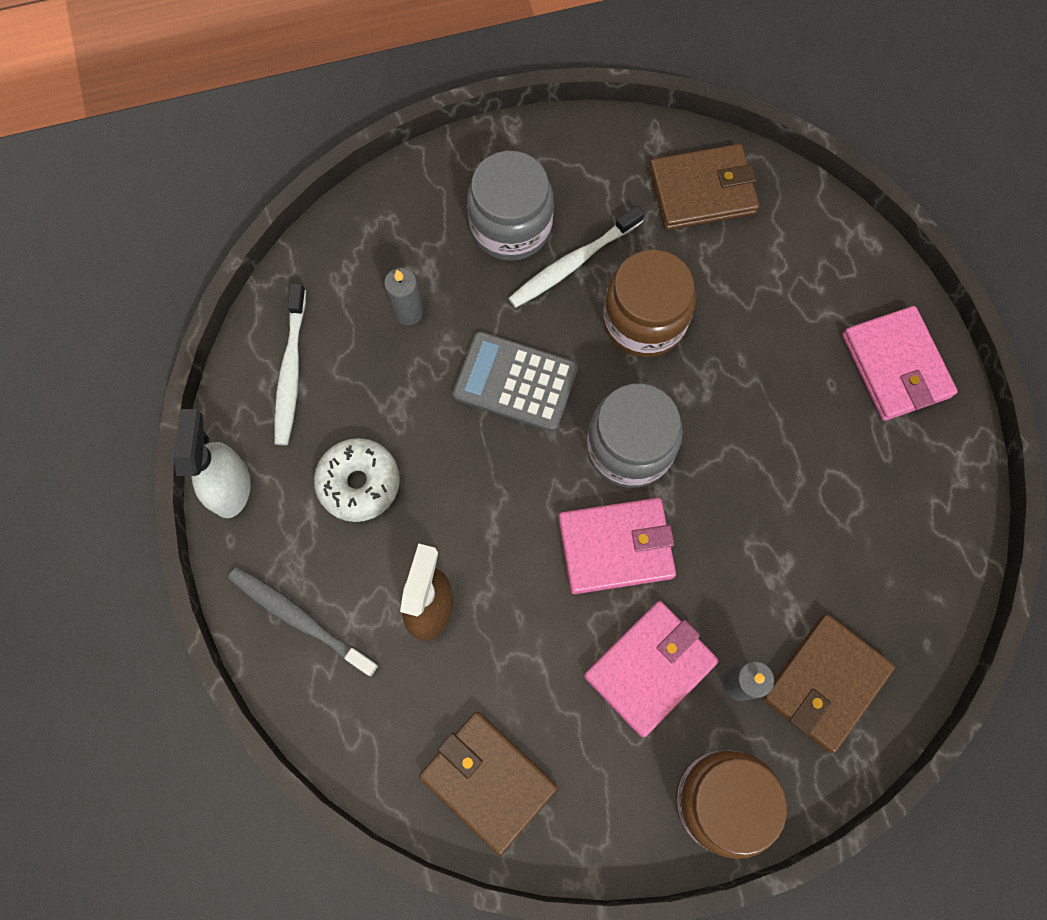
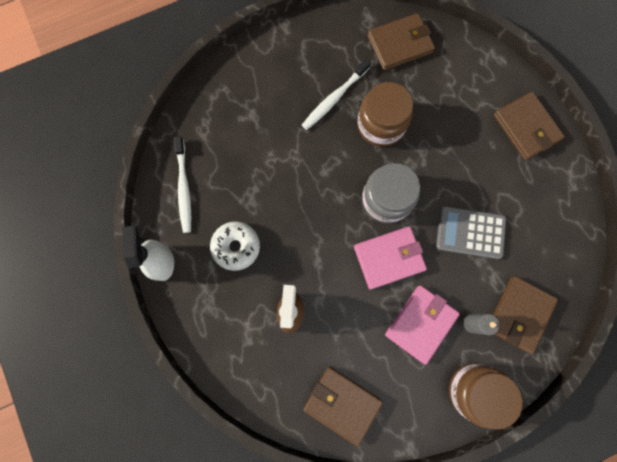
camera: 10 degrees left, 5 degrees up
(300, 619) = (218, 331): grey toothbrush -> none
(408, 312) = (245, 142): grey candle -> none
(511, 226) = (294, 82): grey jar -> none
(515, 382) = (314, 173): grey calculator -> grey calculator (470, 232)
(896, 366) = (526, 128): pink wallet -> brown wallet

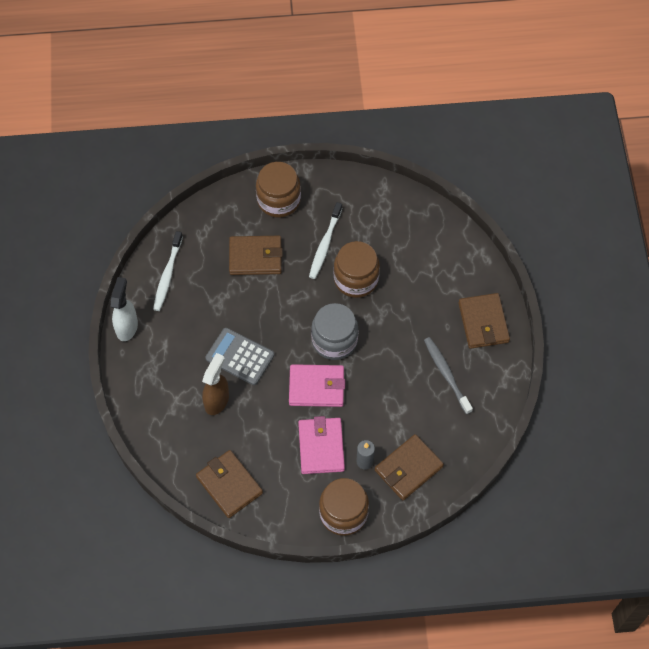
camera: 20 degrees right, 15 degrees down
(236, 247) = (192, 335): white donut -> none
(268, 66) = (278, 200): none -> brown jar
(334, 98) = (325, 244): white toothbrush -> white toothbrush turned 45 degrees counterclockwise
(400, 44) = (402, 218): brown wallet -> brown wallet (255, 257)
(420, 324) = (321, 447): pink wallet -> pink wallet turned 60 degrees counterclockwise
(470, 232) = (395, 390): grey calculator -> grey calculator (240, 357)
(514, 196) = (446, 374): none -> grey toothbrush

